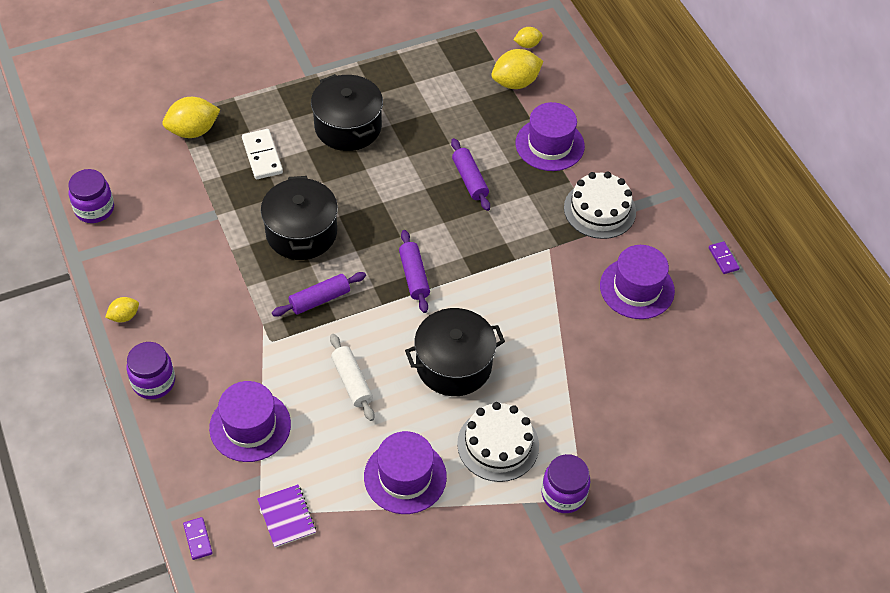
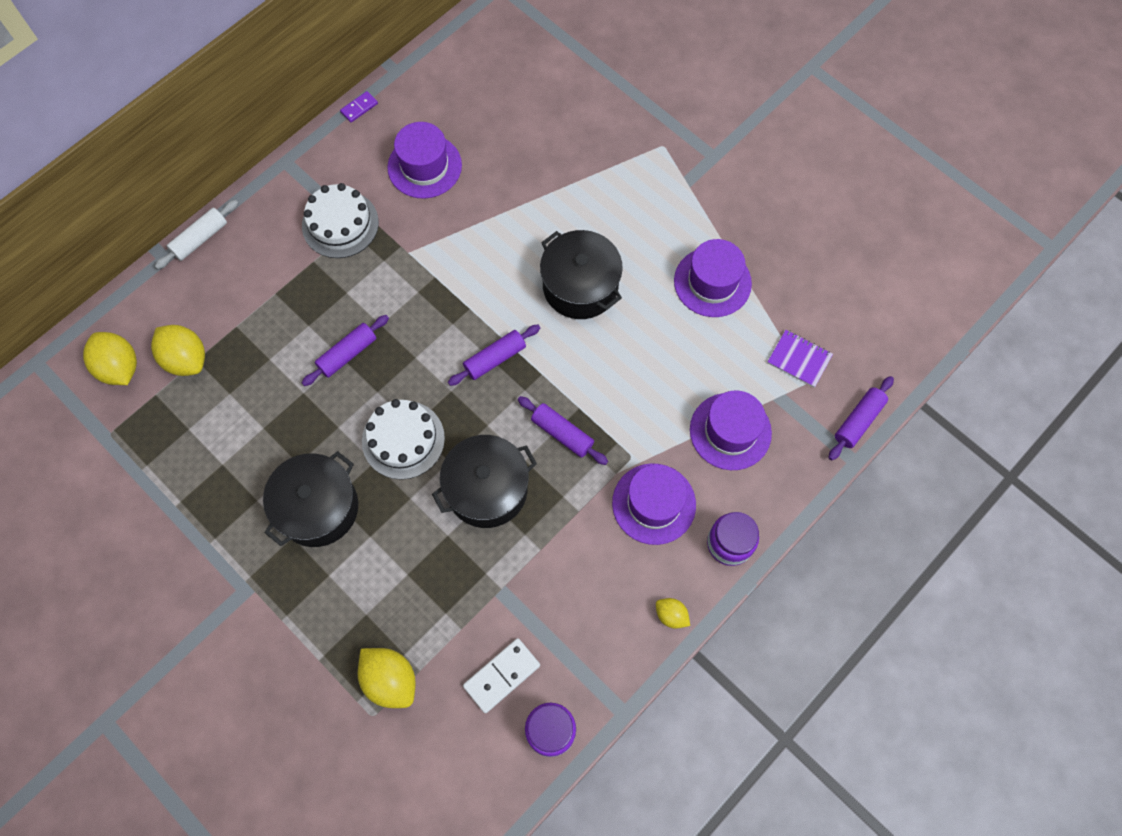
camera: 110 degrees left, 15 degrees up
(198, 539) = (858, 421): purple domino -> purple rolling pin
(262, 156) = (398, 581): white domino -> white domino (502, 676)
(287, 517) = (799, 359): purple notebook -> purple notebook turned 75 degrees clockwise
(352, 382) = (640, 364): white rolling pin -> white rolling pin (200, 239)
(498, 444) = (644, 222): white cake -> white cake (403, 439)
(527, 45) = (119, 367): yellow lemon -> yellow lemon, size x1.82
(549, 144) = (268, 295): purple hat -> purple hat (654, 504)
(563, 494) = (666, 159): purple jar -> none

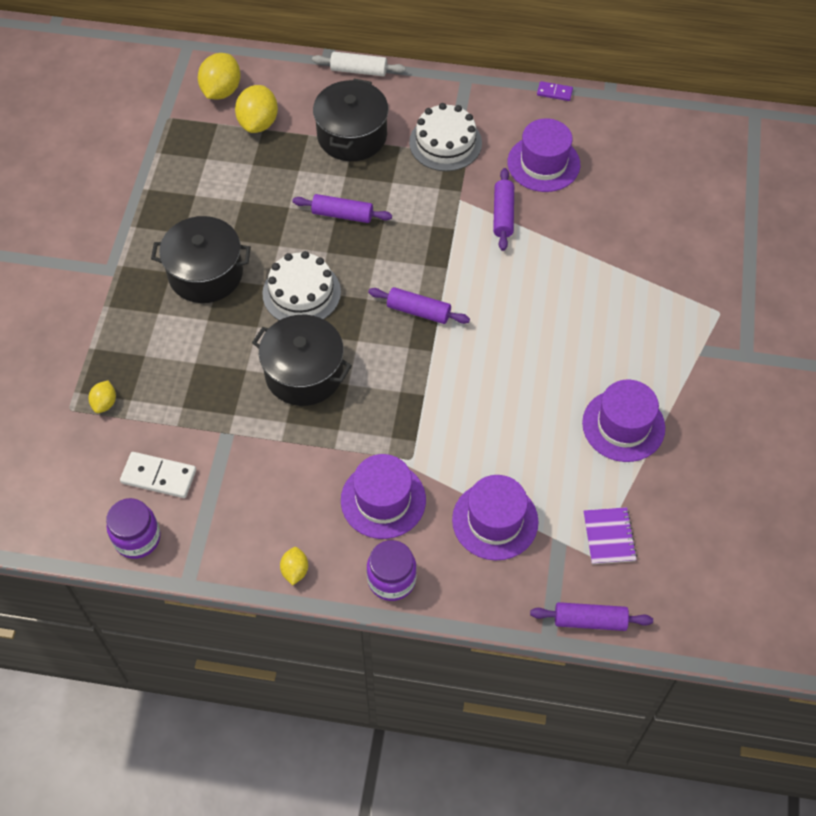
camera: 55 degrees right, 10 degrees down
(390, 680) = (105, 403): yellow lemon -> yellow lemon, size x0.55
(562, 433) = (392, 396): purple rolling pin -> purple rolling pin (503, 214)
(580, 286) = (533, 331): black pot -> black pot (352, 135)

